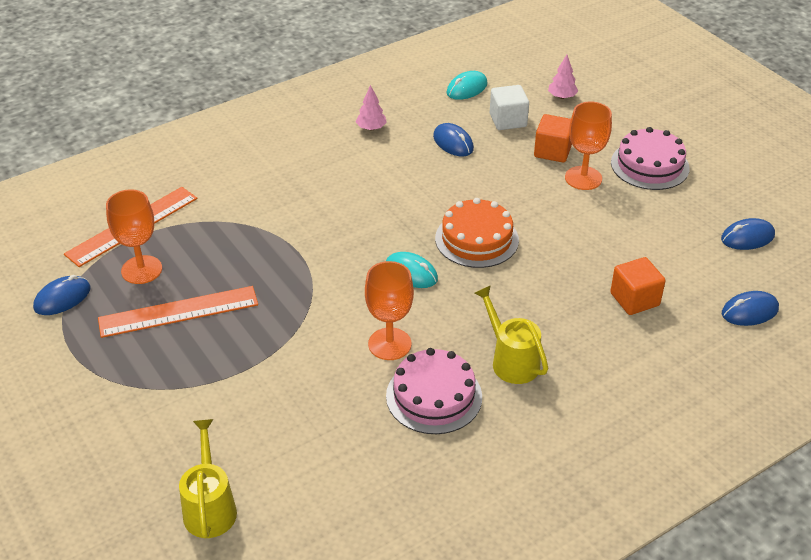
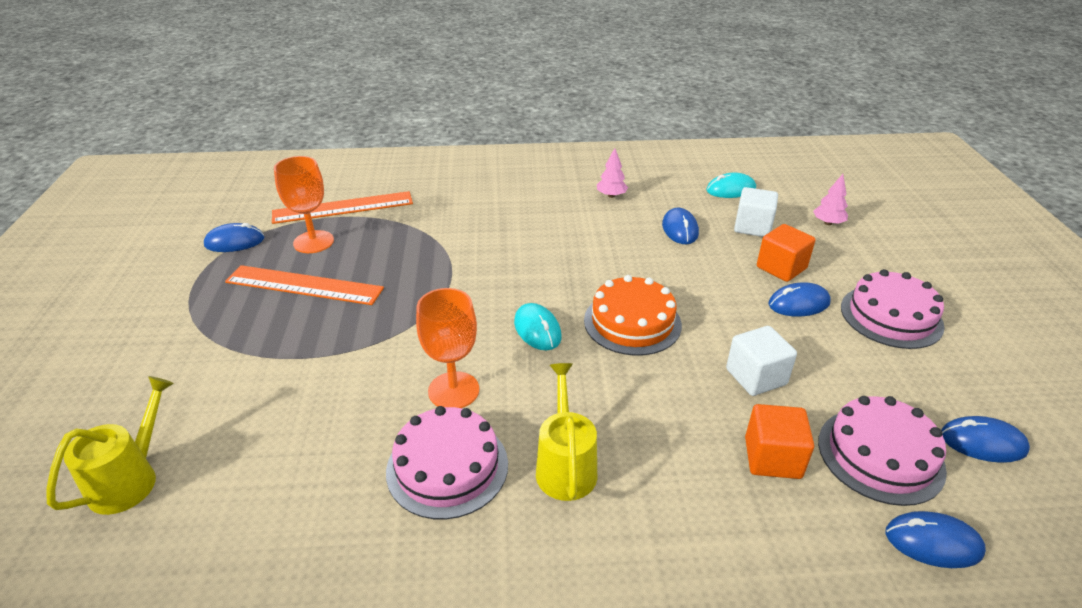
camera: 30 degrees right, 5 degrees down
(583, 178) = (798, 303): orange goblet -> blue mouse
(590, 247) = (756, 377): none -> white cube
(695, 270) = (880, 455): none -> pink cake

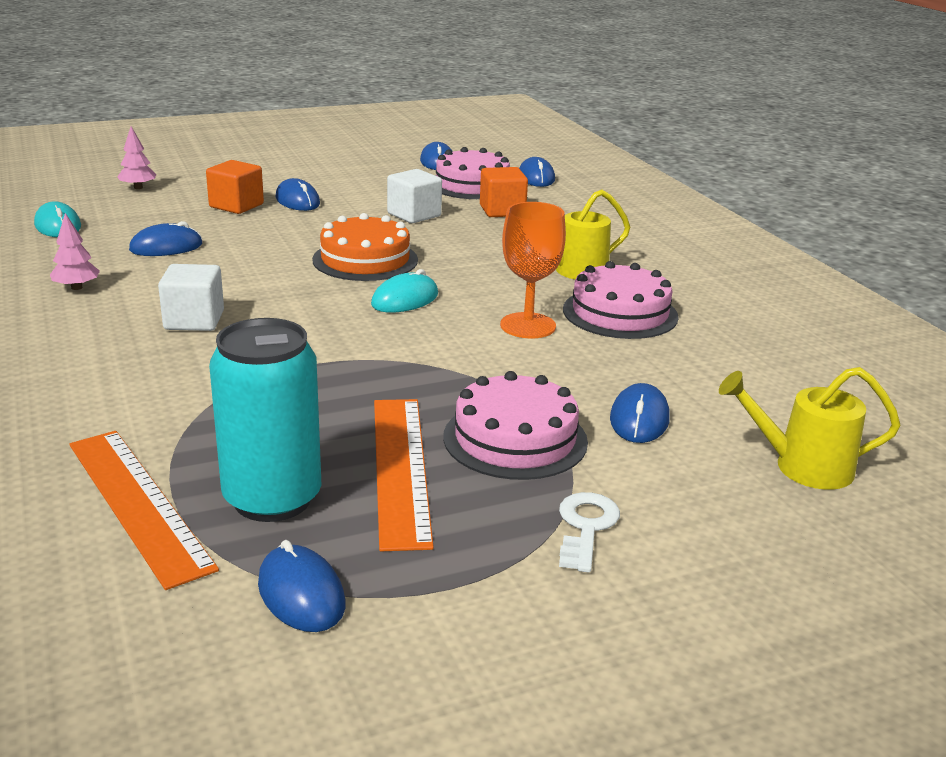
camera: 110 degrees left, 10 degrees down
(187, 340) = (586, 527): none -> white key
(267, 407) = (639, 419): none -> blue mouse
(313, 242) = (272, 499): orange goblet -> turquoise can
(752, 227) = (153, 216): white cube -> white cube (194, 320)
(891, 316) = (301, 174): pink cake -> pink cake (515, 439)

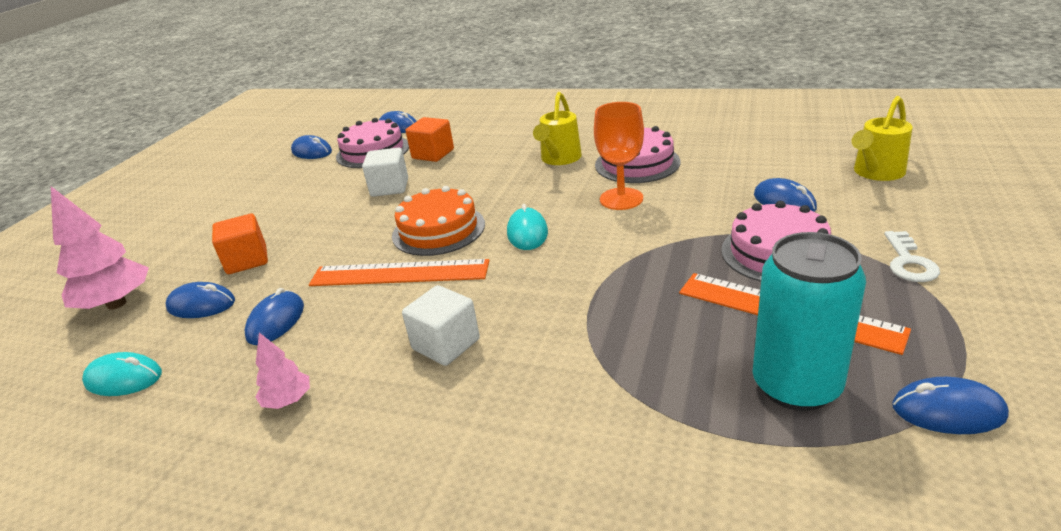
camera: 45 degrees left, 5 degrees up
(137, 503) = (759, 467): orange ruler -> orange ruler (399, 273)
(138, 187) = (116, 304): pink tree -> pink tree, size x1.90
(297, 201) = (285, 228): blue mouse -> blue mouse (201, 305)
(586, 527) = (909, 262): white key -> white key turned 135 degrees counterclockwise

